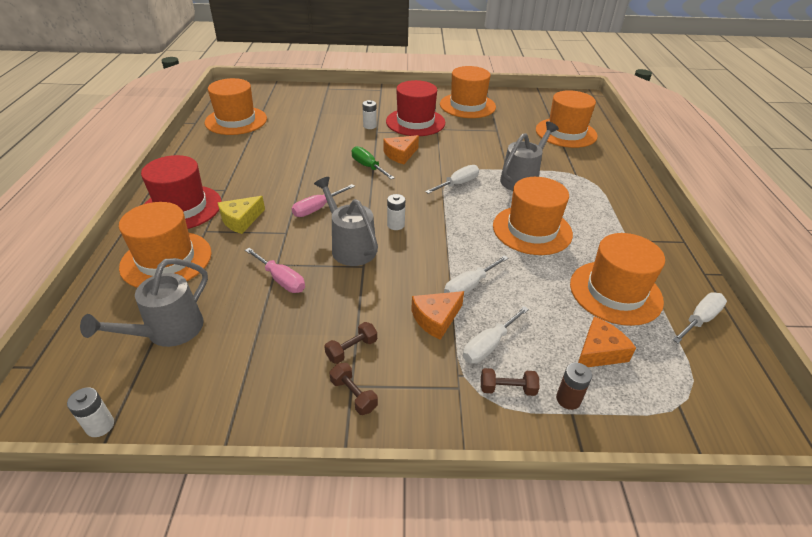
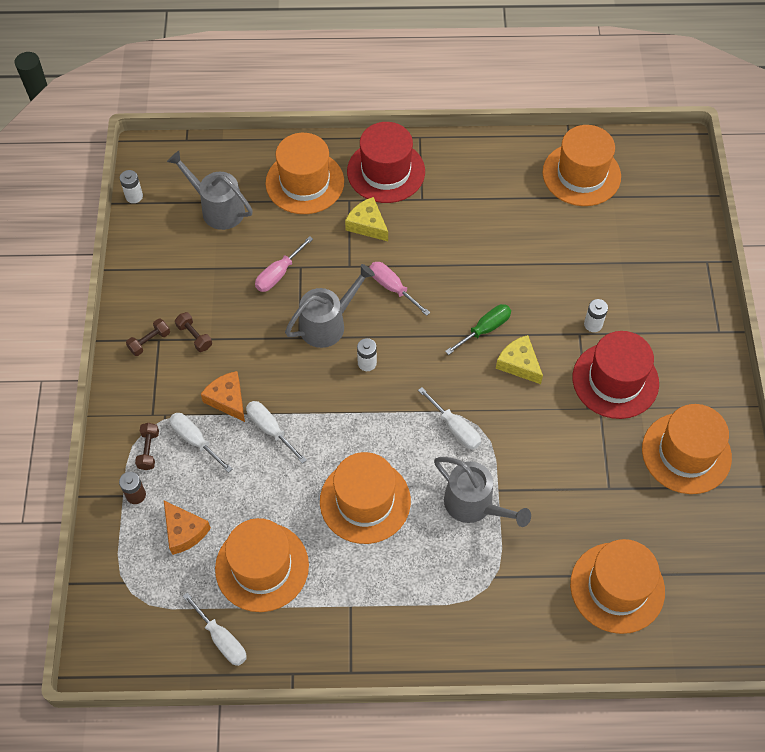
camera: 90 degrees right, 20 degrees up
(400, 155) = (519, 364): orange cheese -> yellow cheese

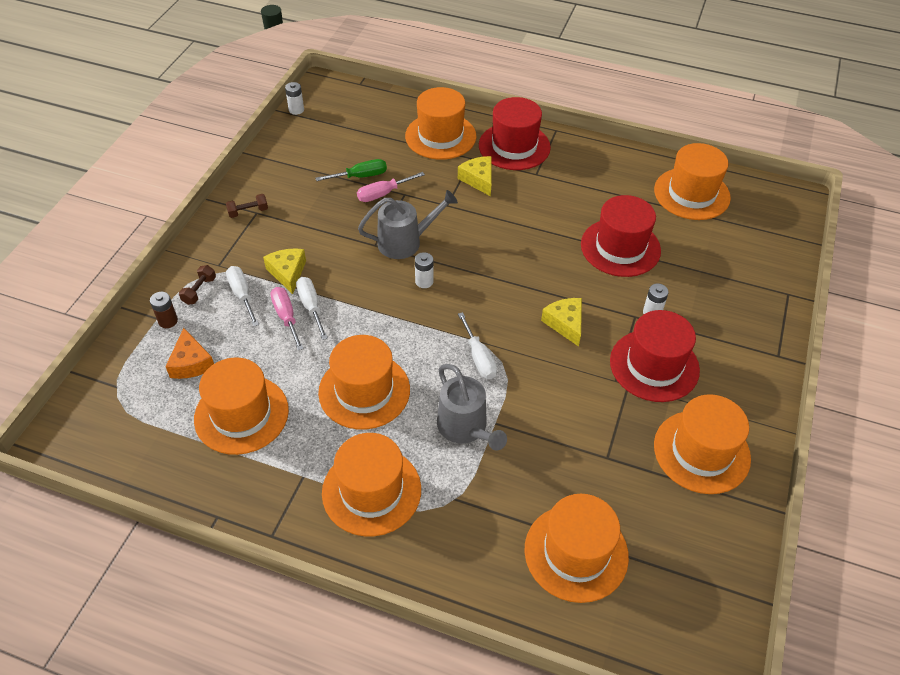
camera: 20 degrees right, 10 degrees down
(194, 336) = (287, 219): brown dumbbell -> none
(217, 208) = (358, 135): grey watering can -> none
(222, 639) = (171, 463): white screwdriver -> none
(227, 399) = (287, 273): orange cheese -> yellow cheese
(392, 287) = (477, 231): pink screwdriver -> pink screwdriver (286, 317)
(418, 597) = (371, 491): none -> orange hat
(485, 329) = (546, 287): green screwdriver -> green screwdriver (361, 176)
(537, 260) = (620, 247): none -> red hat

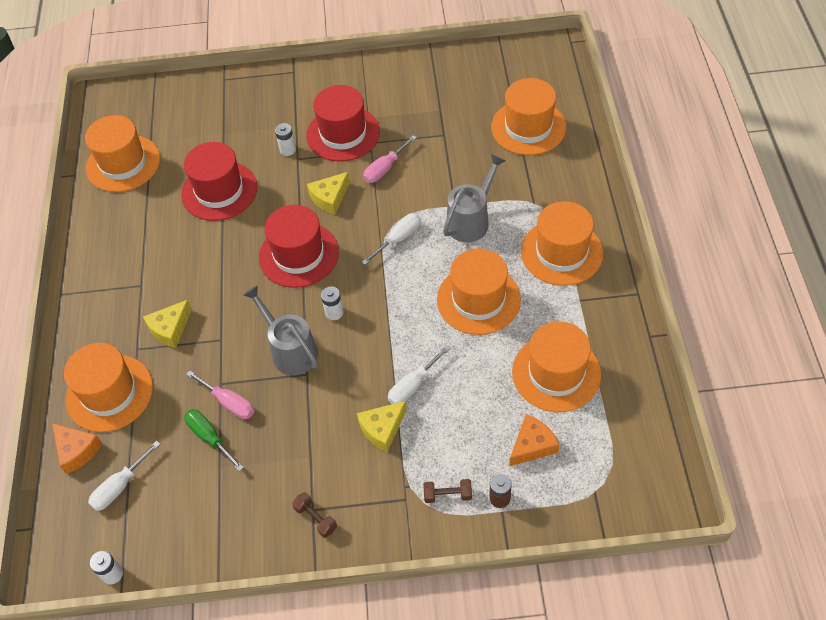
camera: 110 degrees left, 5 degrees up
(242, 295) = (431, 452): white screwdriver -> white screwdriver (120, 486)
(286, 317) = (436, 399): pink screwdriver -> pink screwdriver (385, 168)
(403, 112) = (77, 450): none -> orange cheese
(514, 146) = (102, 319): red hat -> red hat (299, 255)
(701, 451) = (407, 90): orange hat -> none

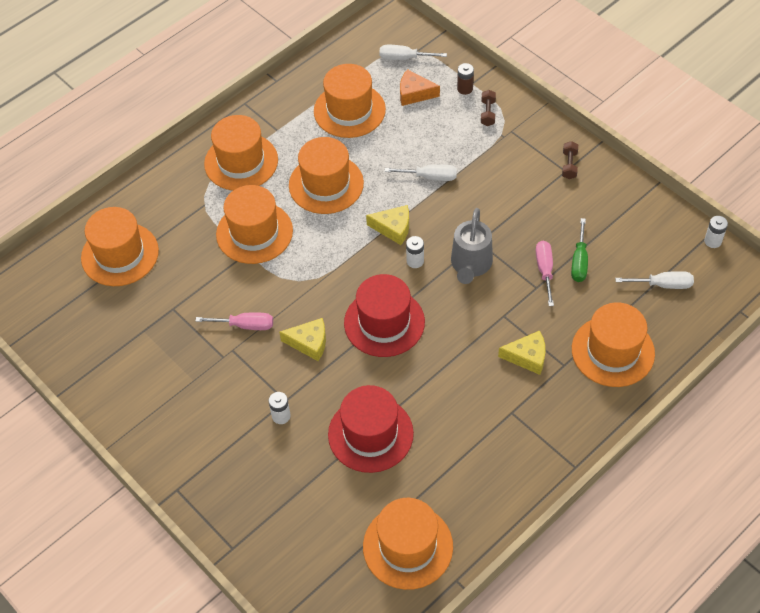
camera: 130 degrees left, 0 degrees up
(77, 450) = (669, 333): orange cheese -> none
(343, 134) = (228, 386): red hat -> none
(382, 429) = (477, 172): yellow cheese -> yellow cheese (393, 228)
(398, 239) = (312, 267): white screwdriver -> white screwdriver (404, 58)
(447, 495) = (488, 113): brown dumbbell -> brown dumbbell turned 45 degrees clockwise
(471, 220) = (254, 232): grey watering can -> orange hat

